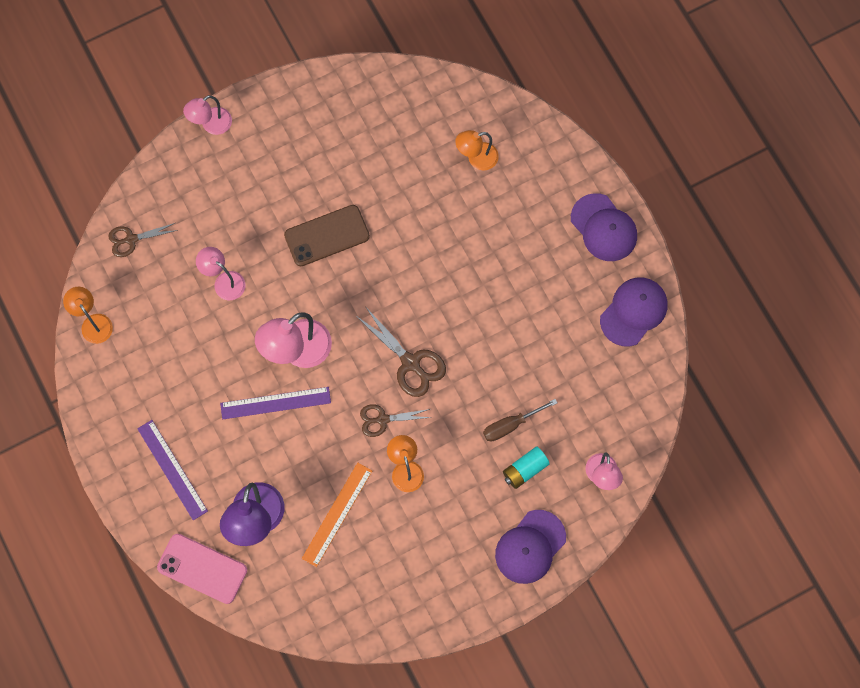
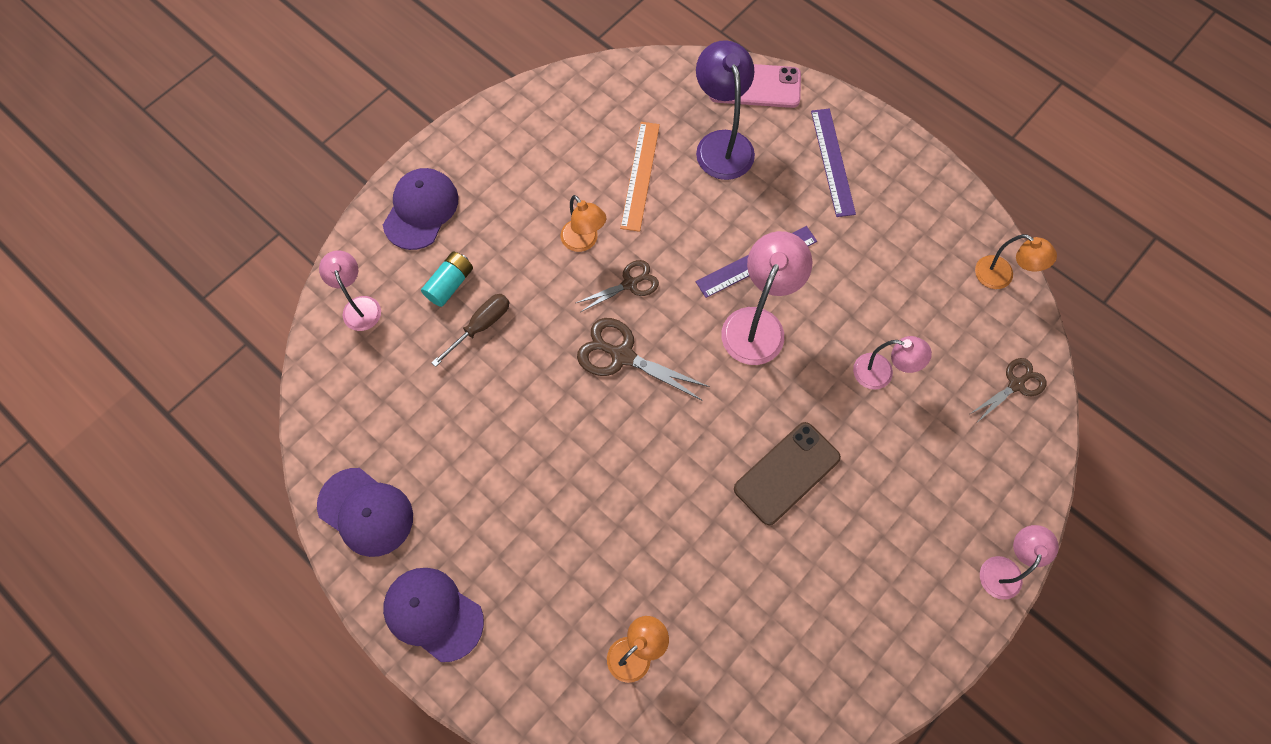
camera: 160 degrees right, 5 degrees down
(172, 469) = (832, 162): purple ruler -> purple ruler turned 45 degrees clockwise
(634, 312) = (366, 512): purple cap -> purple cap turned 75 degrees counterclockwise

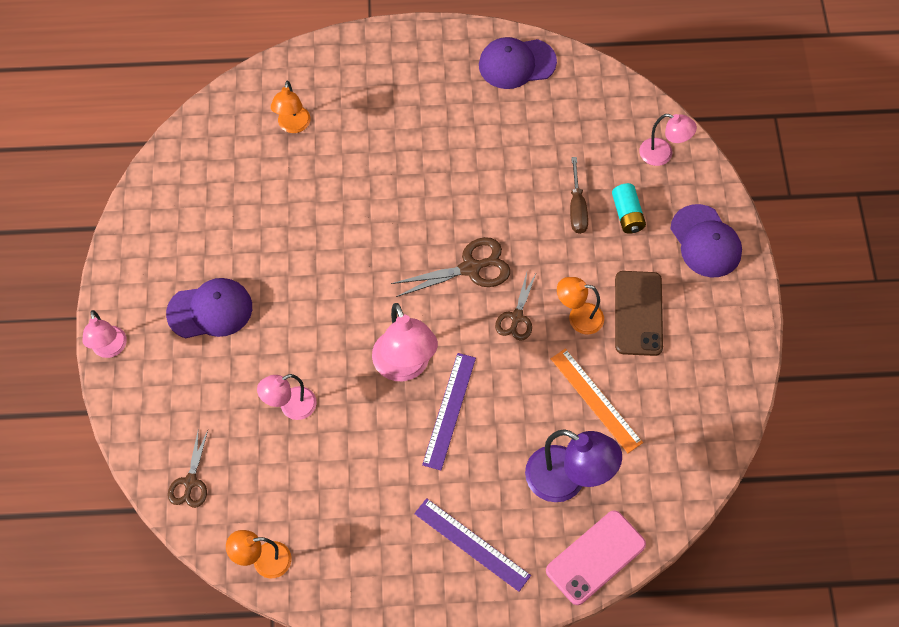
camera: 135 degrees right, 5 degrees down
(433, 613) = (422, 53): purple cap -> purple cap (210, 310)
(787, 473) = (296, 289): brown phone -> brown phone (638, 313)

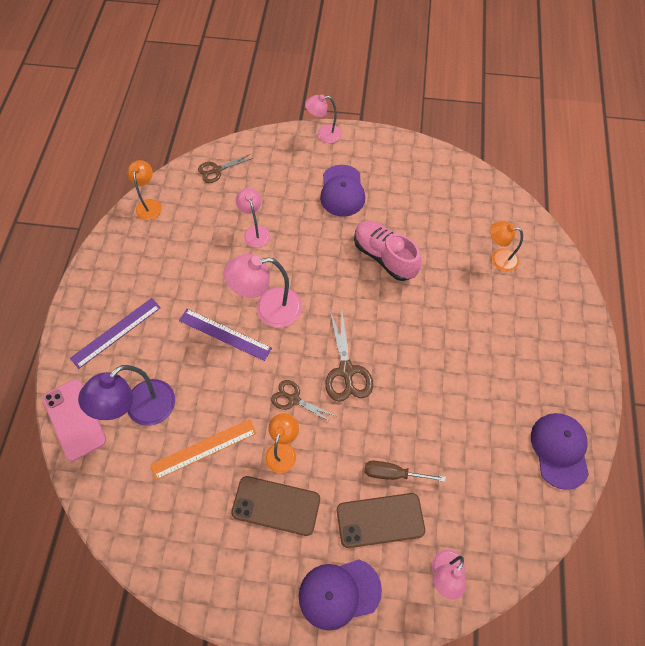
camera: 100 degrees right, 0 degrees up
(190, 482) = (217, 170): brown scissors -> brown scissors turned 45 degrees counterclockwise
(308, 247) = (384, 256): none -> pink shoe
(627, 214) = (380, 520): turquoise battery -> brown phone

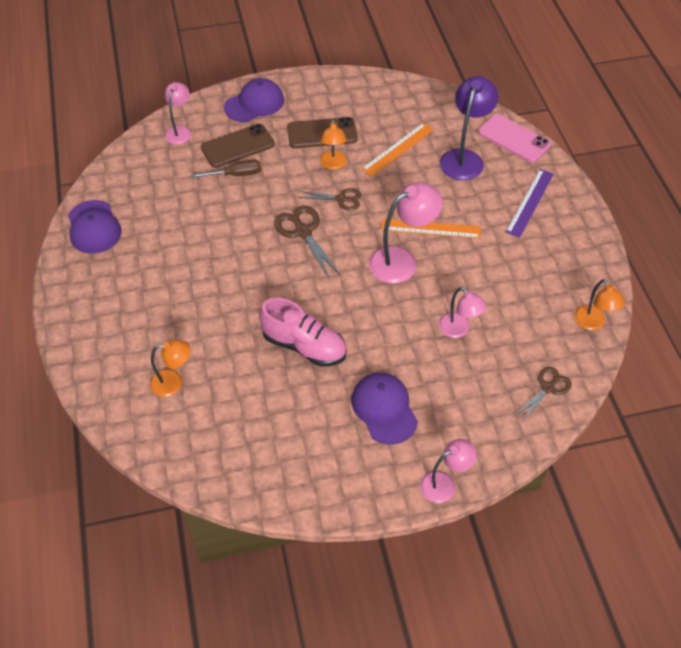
camera: 160 degrees right, 10 degrees down
(225, 334) = (431, 228): purple ruler -> orange ruler

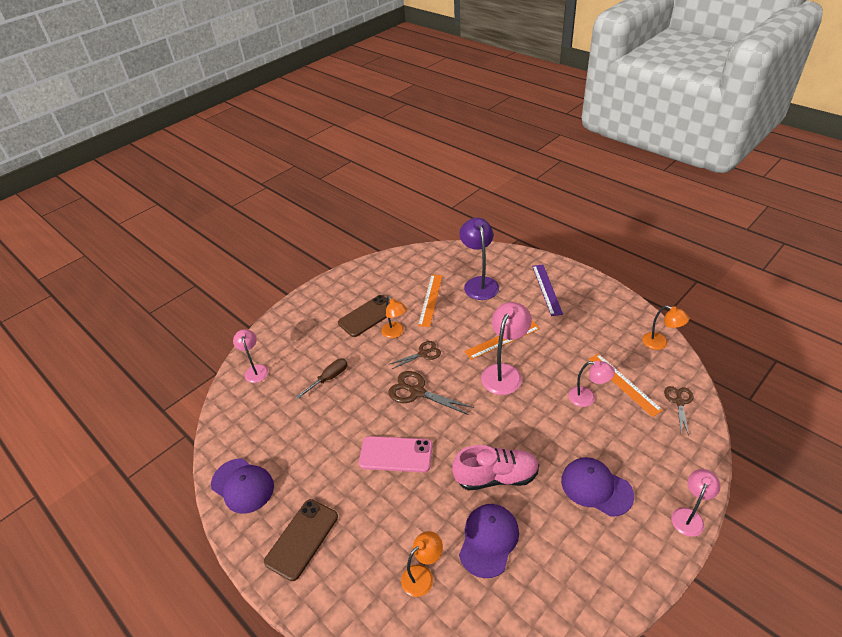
camera: 30 degrees left, 10 degrees down
(237, 146) = (312, 357): brown phone -> brown phone (302, 539)
(254, 103) = (299, 320): purple cap -> purple cap (489, 540)
(509, 339) = (624, 384): none -> orange ruler
(514, 139) = (498, 256): pink phone -> pink phone (396, 454)

